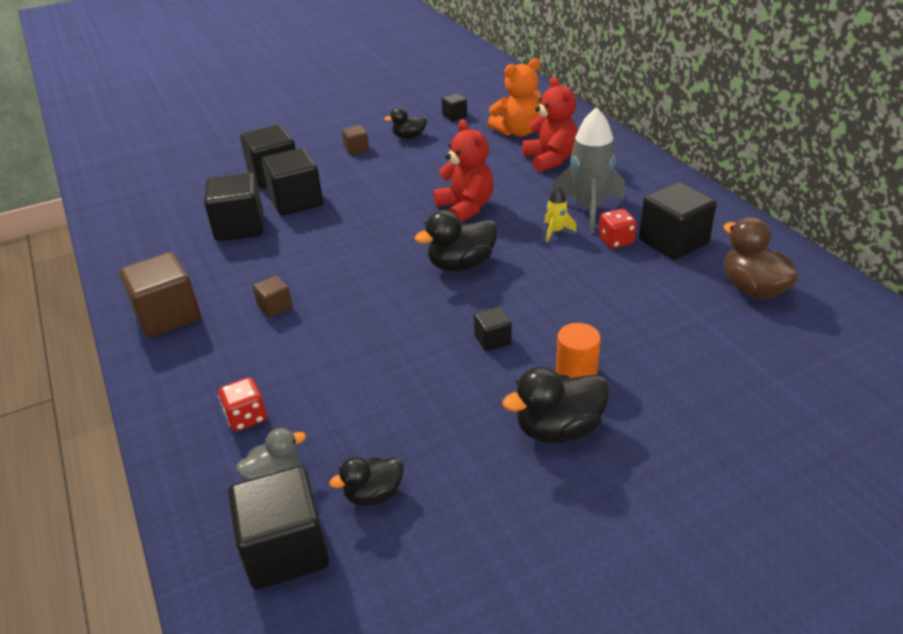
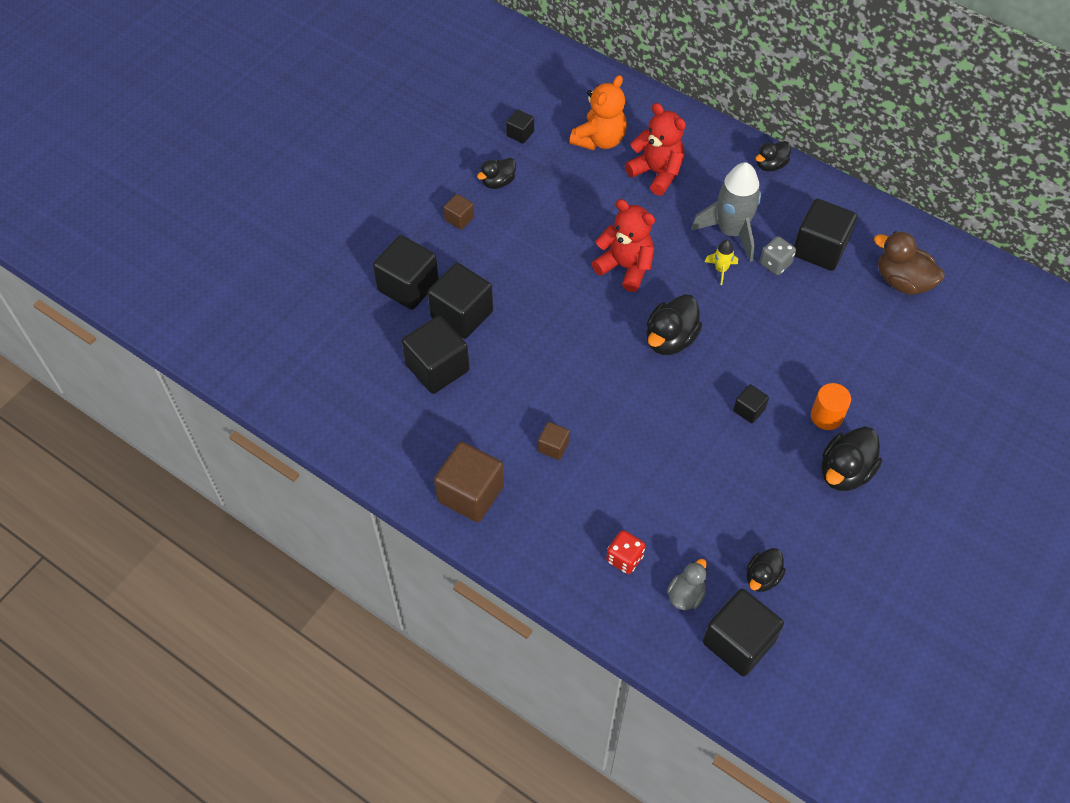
camera: 30 degrees left, 20 degrees up
(615, 241) = (775, 264): red dice -> grey dice
(666, 177) = (770, 165): none -> black duck

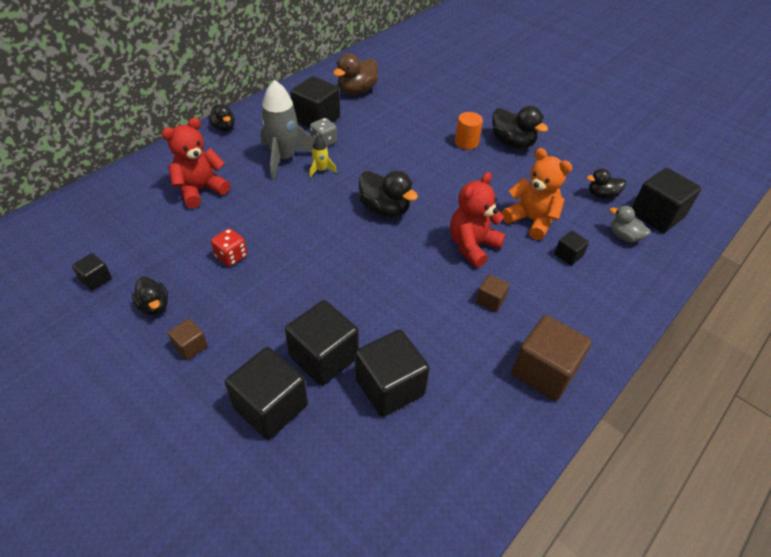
camera: 85 degrees left, 10 degrees down
(599, 140) = (140, 221): orange teddy bear -> orange teddy bear (531, 220)
(624, 558) = (598, 267): red dice -> red dice (231, 256)
(625, 267) = (300, 225): red teddy bear -> red teddy bear (472, 246)
(749, 410) = (458, 177): black cube -> black cube (568, 255)
(762, 577) = (602, 195): black duck -> black duck turned 135 degrees clockwise

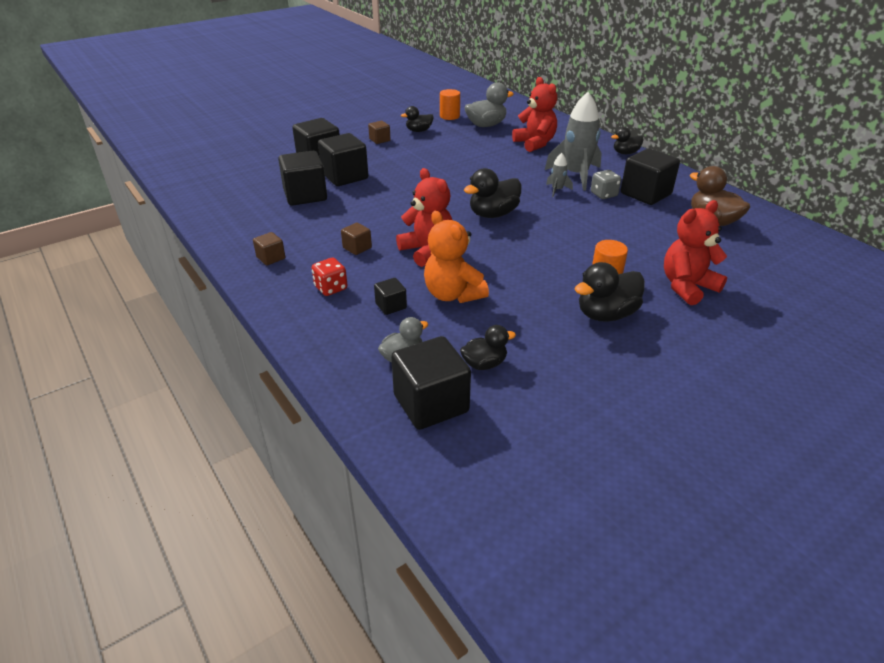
camera: 105 degrees right, 10 degrees down
(96, 279) = (449, 116): black cube -> orange cylinder
(136, 237) = (486, 125): none -> grey duck
(231, 256) = (455, 152): red dice -> red dice (331, 288)
(321, 170) = (557, 190): yellow rocket -> grey rocket
(459, 108) = (687, 287): none -> red teddy bear
(531, 220) = (453, 294): orange teddy bear -> orange teddy bear turned 90 degrees clockwise
(544, 372) = (271, 258): brown cube -> brown cube, size x0.50
(602, 195) = (484, 364): black duck -> black duck turned 60 degrees clockwise

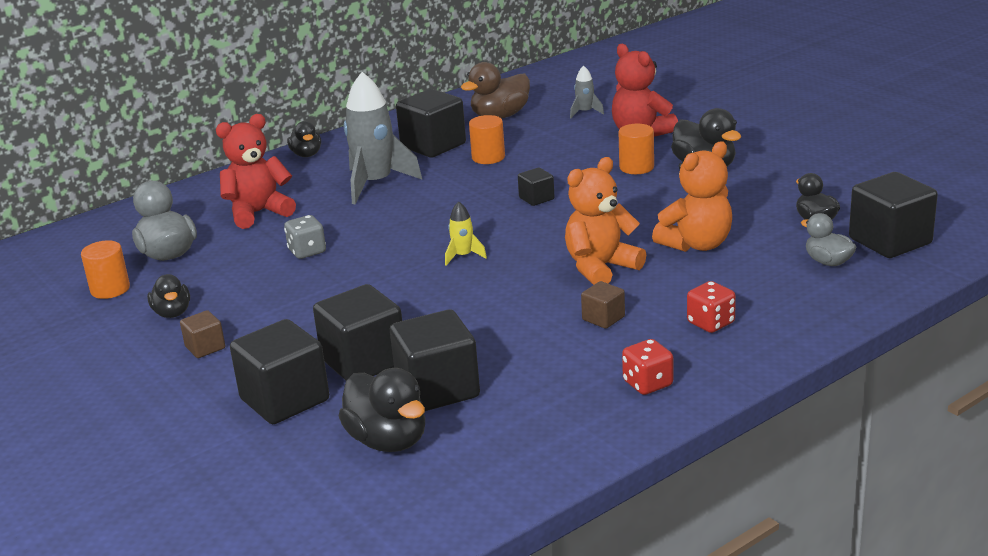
camera: 90 degrees left, 10 degrees down
(271, 258) = (647, 384): brown cube -> red dice
(391, 306) = (734, 279): black cube -> black cube (536, 198)
(427, 251) = (600, 268): red teddy bear -> orange teddy bear
(460, 203) = (463, 256): none -> yellow rocket
(493, 214) = (494, 232): black duck -> black duck (388, 440)
(557, 190) = (421, 195): grey rocket -> grey rocket (585, 112)
(603, 194) = (435, 168): grey dice -> grey dice (307, 251)
(623, 214) = (488, 157): none -> orange cylinder

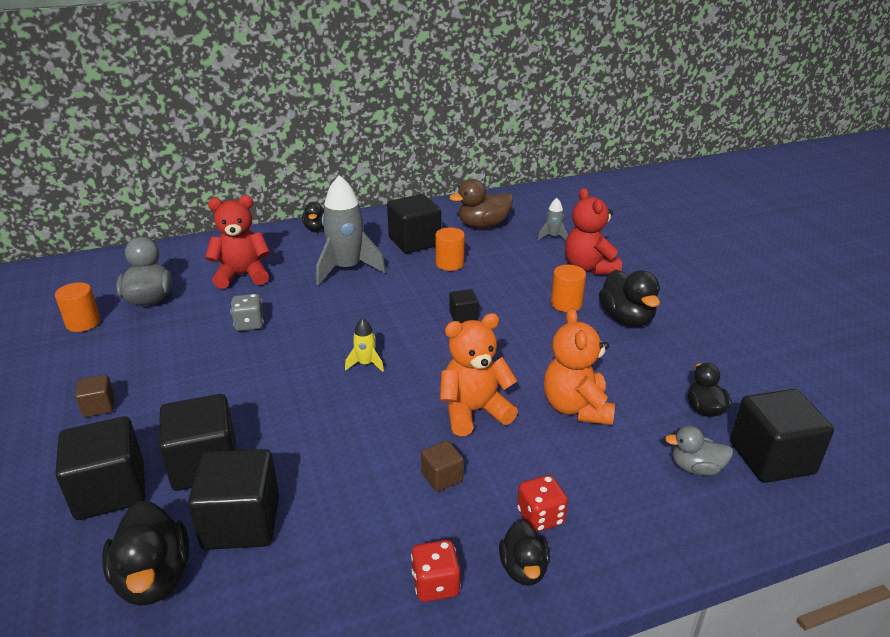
camera: 15 degrees right, 5 degrees up
(172, 313) = (105, 361): black duck -> black duck (523, 569)
(696, 244) = (576, 408): orange teddy bear -> orange teddy bear turned 105 degrees clockwise
(828, 262) = (695, 468): grey duck -> grey duck turned 60 degrees counterclockwise

